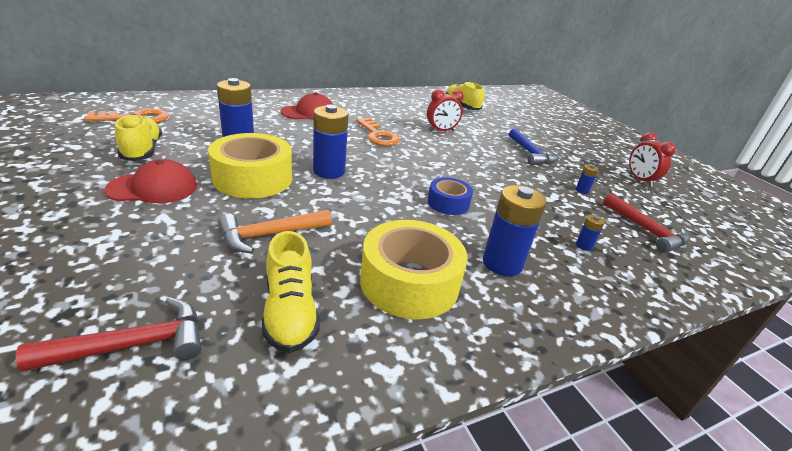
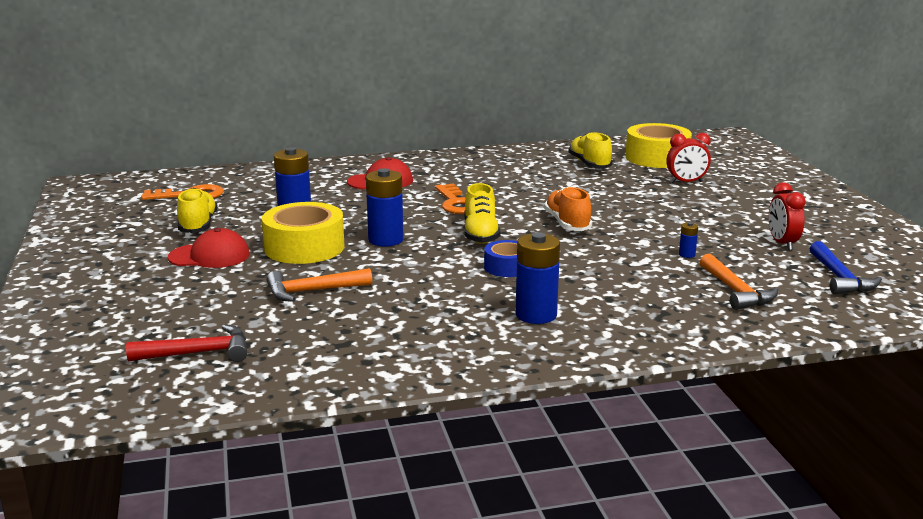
camera: 15 degrees right, 10 degrees down
(290, 312) = (319, 340): yellow shoe -> yellow shoe (480, 234)
(409, 282) = (433, 325): yellow tape -> yellow tape (657, 158)
(441, 131) = (542, 195): red clock -> red clock (686, 182)
(474, 158) = (567, 224): none -> orange shoe
(530, 154) = (648, 218): blue hammer -> blue hammer (839, 278)
(584, 246) = (642, 303): blue battery -> none
(646, 230) = (736, 291): red hammer -> orange hammer

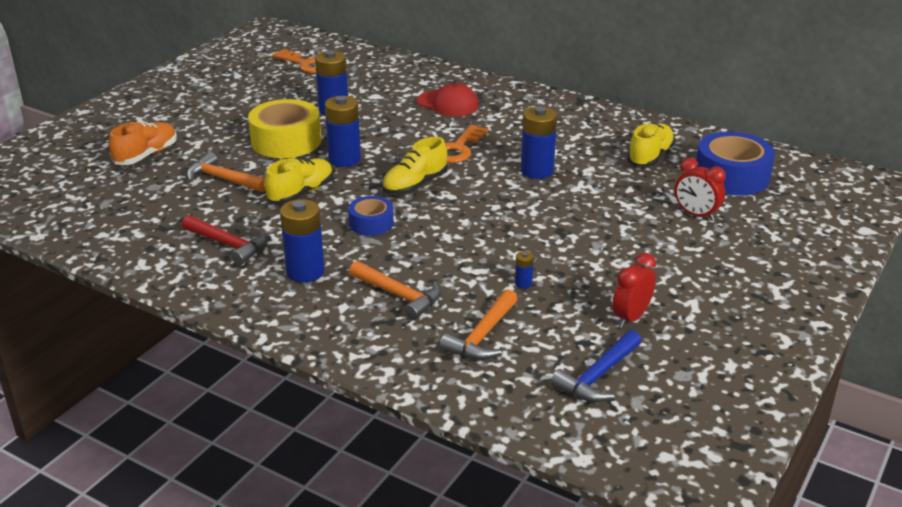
camera: 45 degrees right, 10 degrees up
(198, 225) = (264, 93): yellow shoe -> yellow shoe (301, 193)
(198, 353) = (90, 192): red hammer -> red hammer (228, 245)
(209, 256) = (224, 122): red cap -> none
(541, 195) = (537, 171): none -> blue battery
(567, 224) = (497, 207): orange shoe -> orange shoe (146, 155)
(633, 296) = (399, 295): none -> orange hammer
(657, 158) = (731, 176): yellow tape -> blue tape

